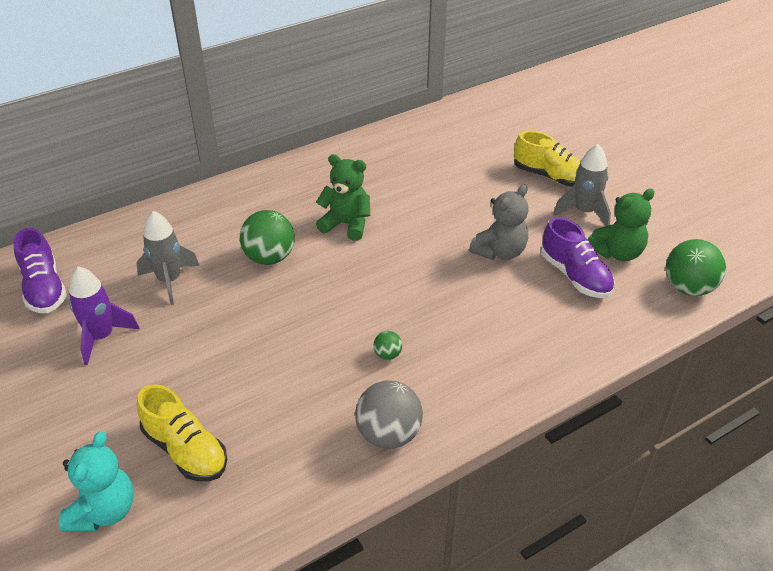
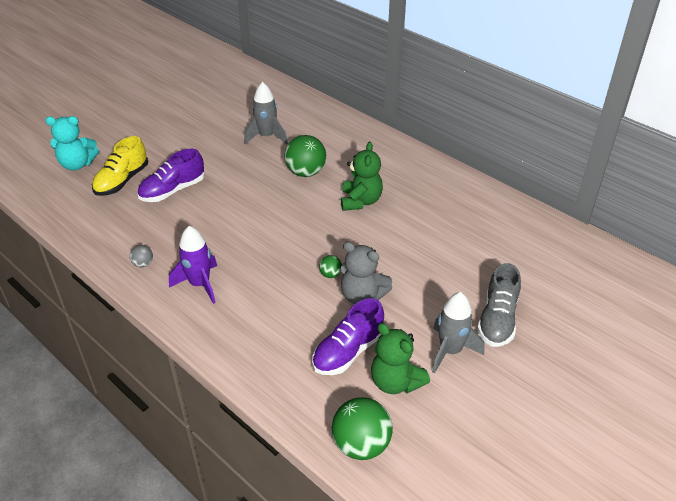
camera: 75 degrees right, 0 degrees up
(44, 289) = (244, 94): purple shoe -> purple shoe (172, 190)
(101, 337) = (208, 126): purple rocket -> purple rocket (199, 284)
(387, 355) = (219, 250): green ball -> green ball (330, 274)
(388, 435) = (143, 264): grey ball -> grey ball, size x0.47
(551, 177) = (497, 320): yellow shoe -> grey shoe

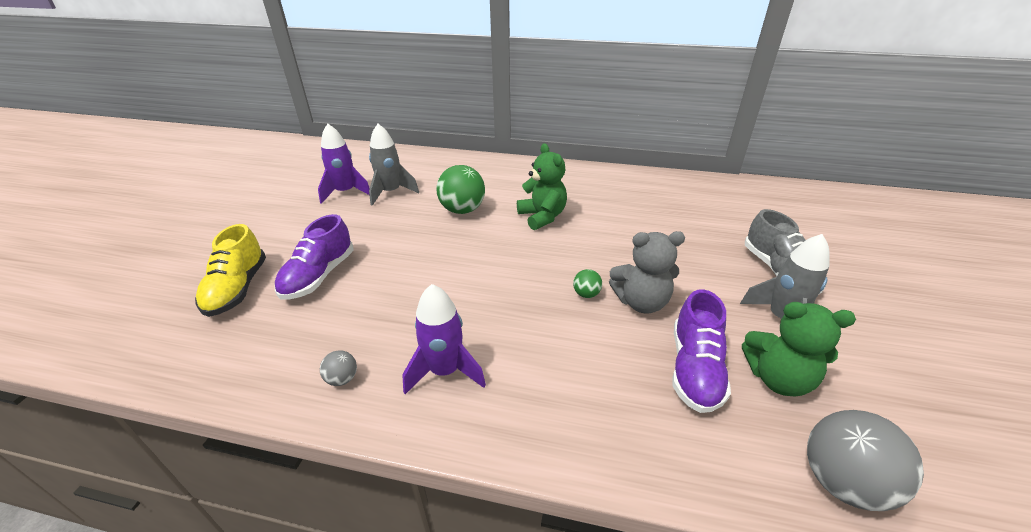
camera: 30 degrees left, 5 degrees down
(77, 164) = (153, 291): turquoise teddy bear -> none
(234, 125) = (345, 192): none -> purple rocket
(361, 445) = (842, 482): green ball -> grey ball

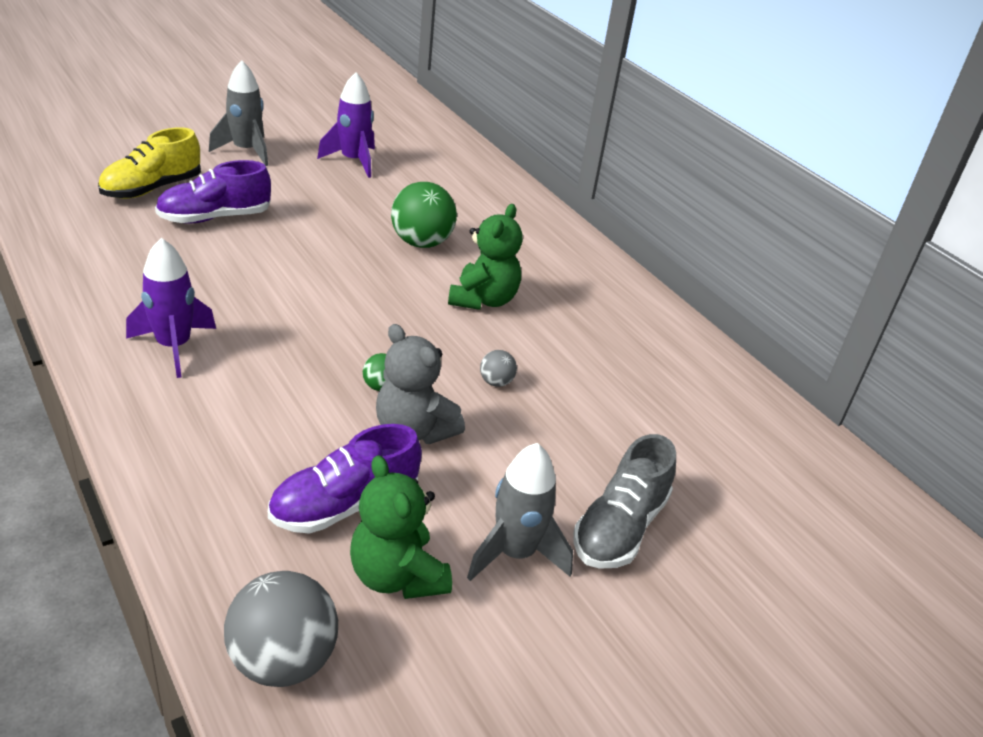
camera: 40 degrees right, 0 degrees up
(342, 379) = (110, 298): grey ball -> grey ball (496, 382)
(391, 192) = (390, 185): grey rocket -> grey rocket (246, 151)

